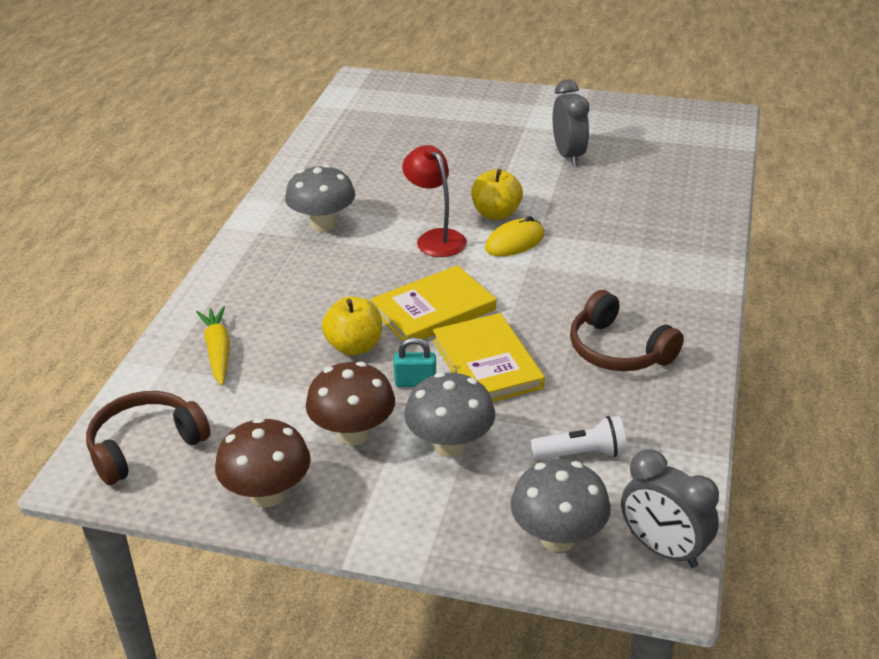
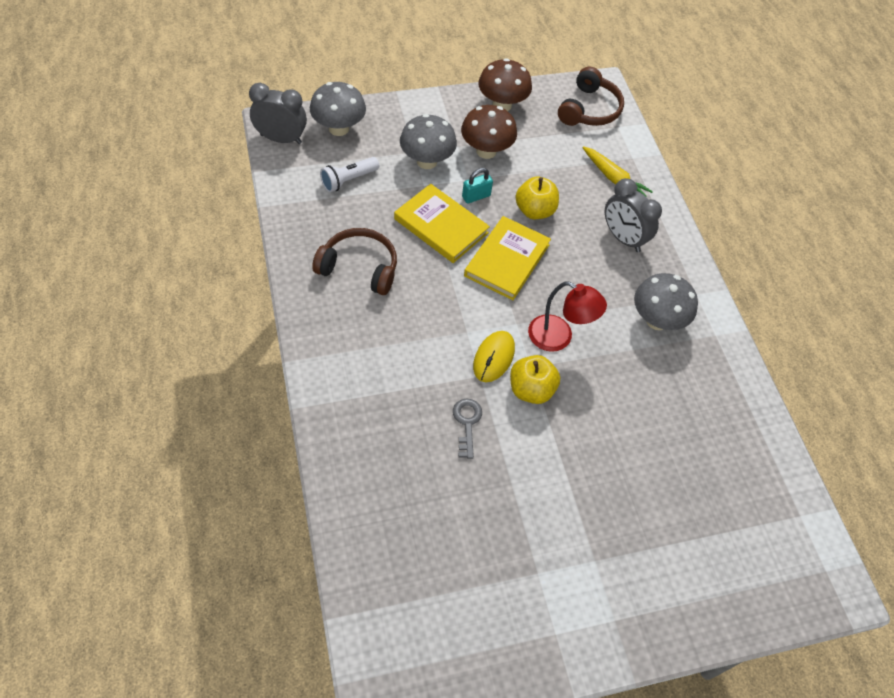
camera: 145 degrees right, 20 degrees up
(568, 156) = (518, 517): grey clock -> grey clock (623, 238)
(574, 210) = (467, 423): none -> grey key

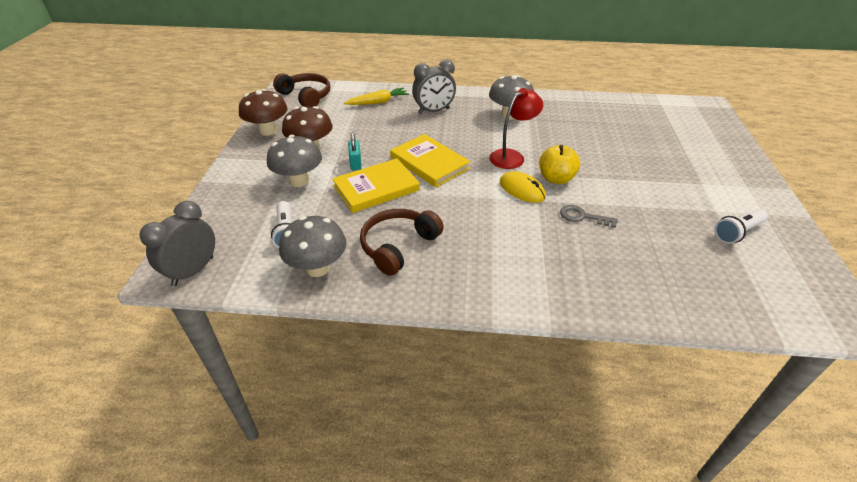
camera: 65 degrees left, 15 degrees down
(338, 128) = (215, 226): grey mushroom -> grey mushroom (317, 268)
(500, 594) = (737, 233): none -> white flashlight
(534, 211) = (387, 140): yellow apple -> none

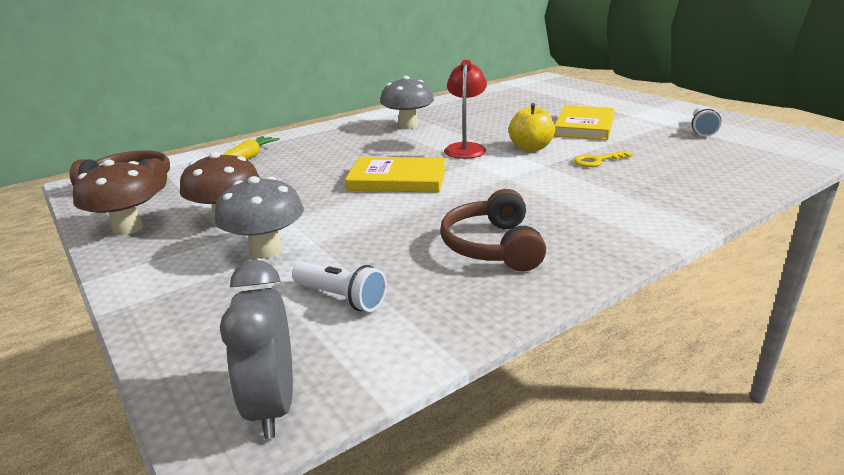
camera: 40 degrees left, 15 degrees down
(317, 268) = (443, 306): grey mushroom -> none
(356, 164) = (314, 210): turquoise padlock -> none
(376, 188) = (378, 217): yellow book -> yellow book (584, 126)
(434, 111) = (326, 145): grey clock -> none
(522, 190) = (519, 164): yellow mouse -> none
(582, 217) = (597, 160): grey key -> yellow key

